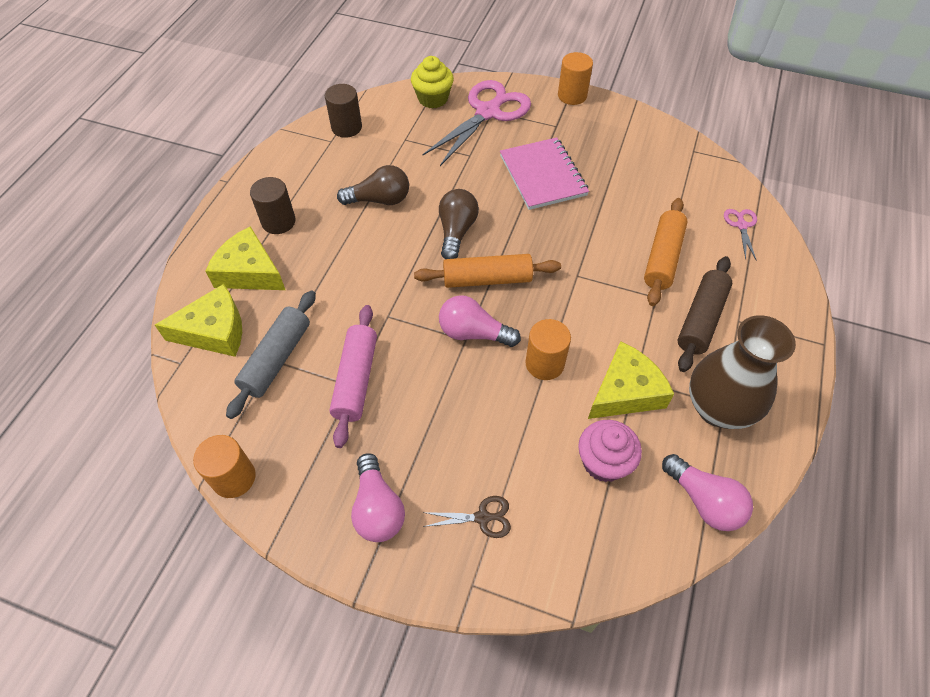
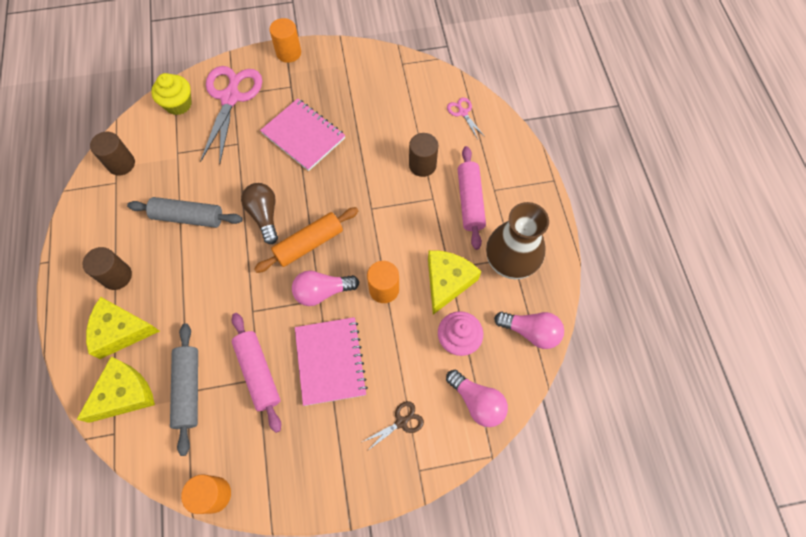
camera: 30 degrees left, 10 degrees up
(377, 508) = (328, 456): pink light bulb -> pink light bulb (477, 402)
(379, 200) = (188, 217): brown light bulb -> grey rolling pin
(440, 408) = (330, 361): none -> pink notebook
(662, 258) = (422, 165): orange rolling pin -> brown cylinder
(701, 319) = (470, 201): brown rolling pin -> pink rolling pin

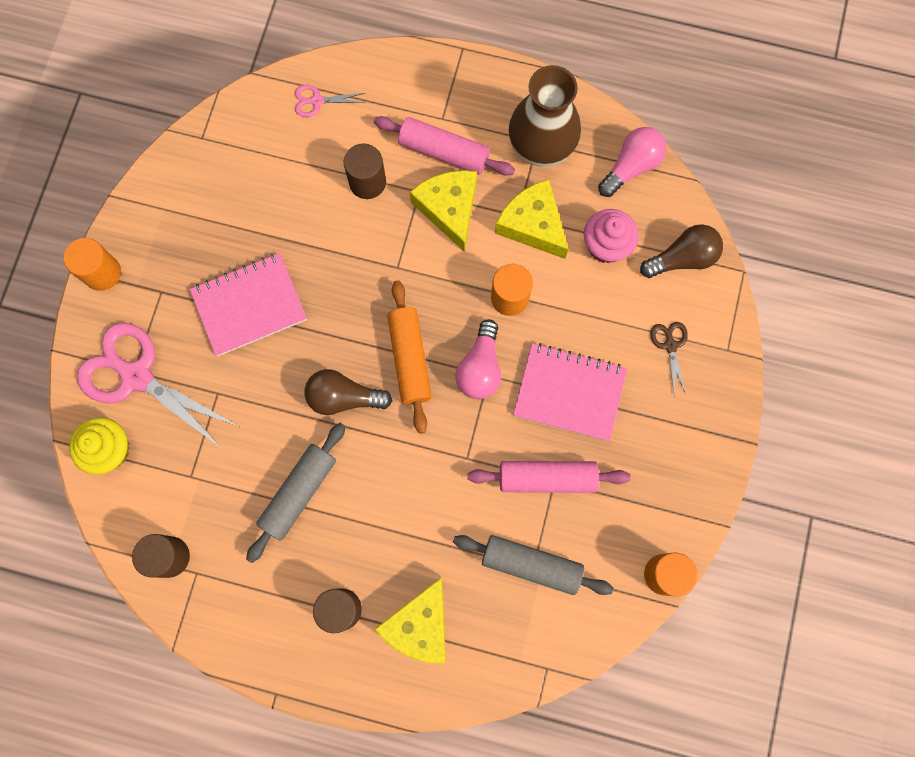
camera: 65 degrees left, 10 degrees up
(124, 394) = (503, 642): yellow cheese -> yellow cheese (449, 209)
(477, 402) = (682, 258): pink light bulb -> brown light bulb

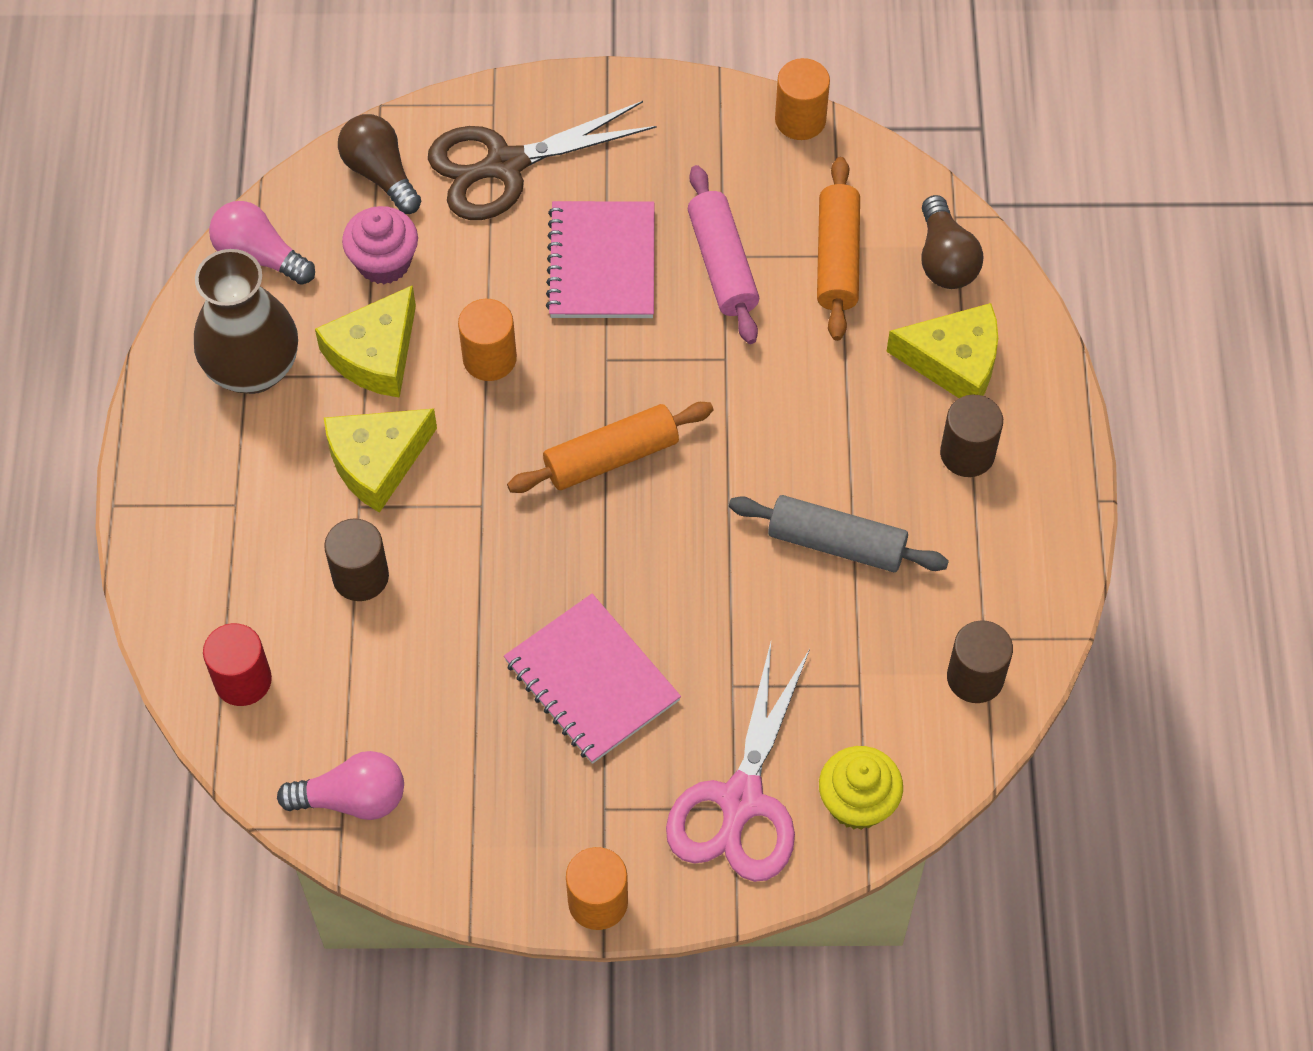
camera: 105 degrees left, 15 degrees down
(317, 101) = (243, 680): pink scissors -> red cylinder
(344, 397) = (689, 523): brown light bulb -> brown light bulb (945, 259)
(444, 152) = (289, 489): pink rolling pin -> none
(480, 368) = (598, 371): pink light bulb -> pink light bulb (352, 798)
(531, 564) = (837, 258): grey rolling pin -> orange rolling pin
(670, 345) = (505, 165): brown scissors -> brown scissors, size x2.25

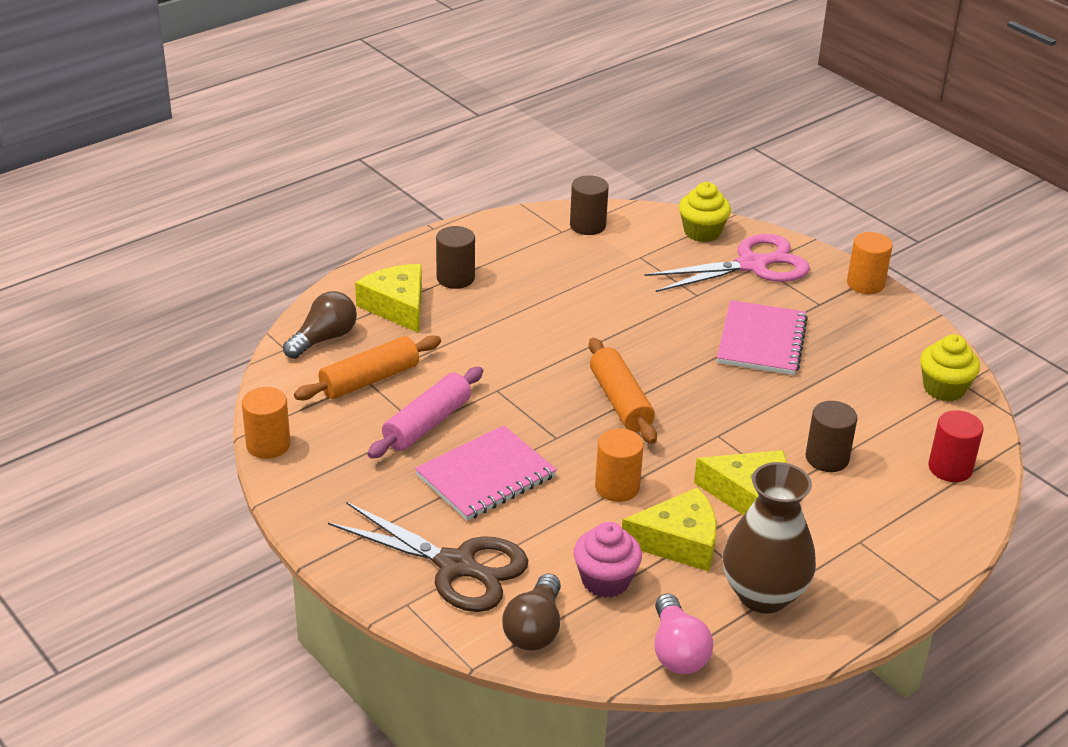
camera: 130 degrees left, 25 degrees down
(352, 798) = (944, 388): pink light bulb -> yellow cupcake
(611, 457) = (620, 401): orange rolling pin -> orange rolling pin turned 45 degrees clockwise
(836, 543) = (569, 297): grey rolling pin -> none

